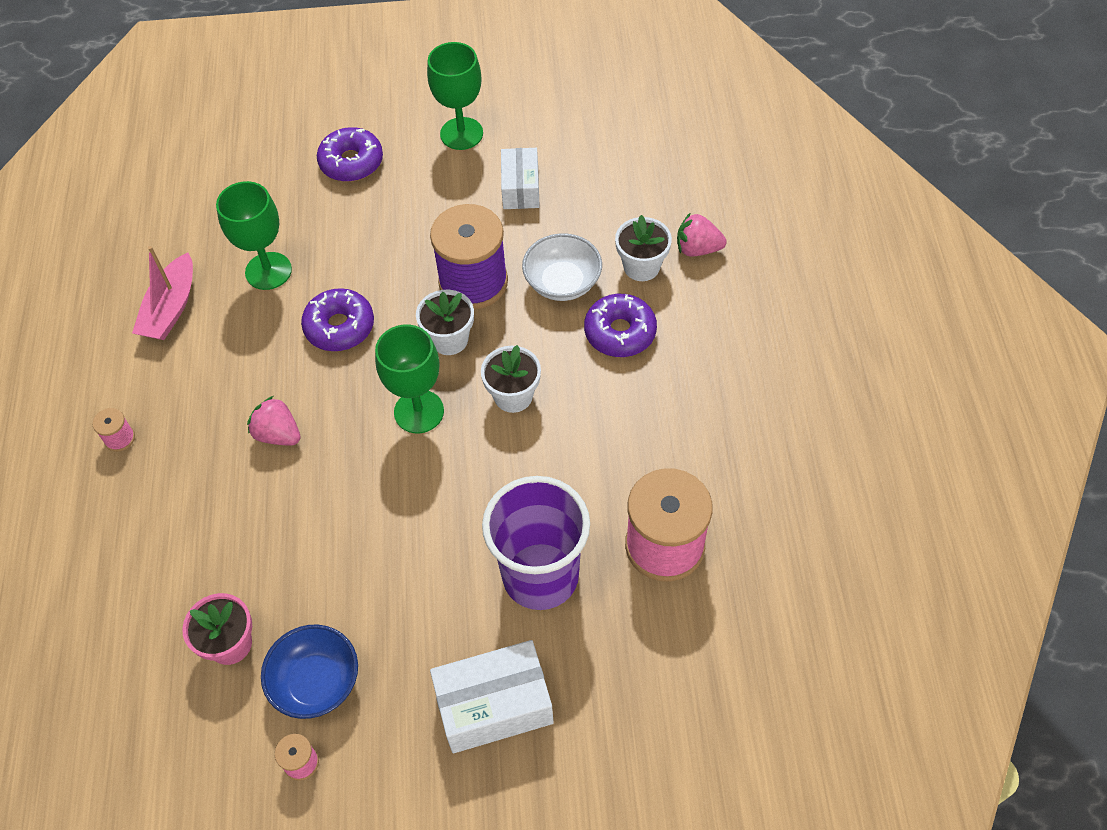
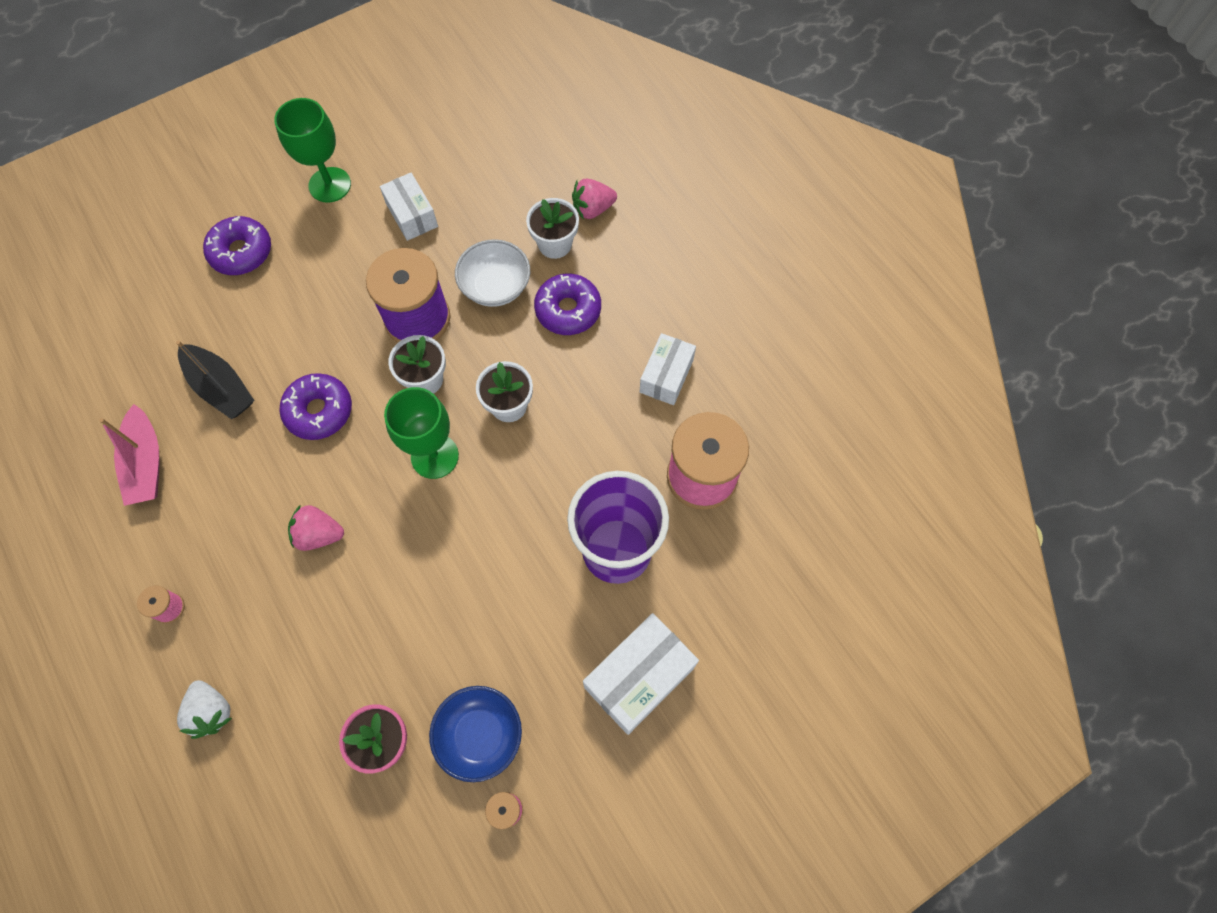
camera: 30 degrees left, 10 degrees up
(103, 543) = (212, 711): none -> white strawberry
(268, 271) = (221, 388): green goblet -> black boat
(683, 434) = (666, 376): none -> white box

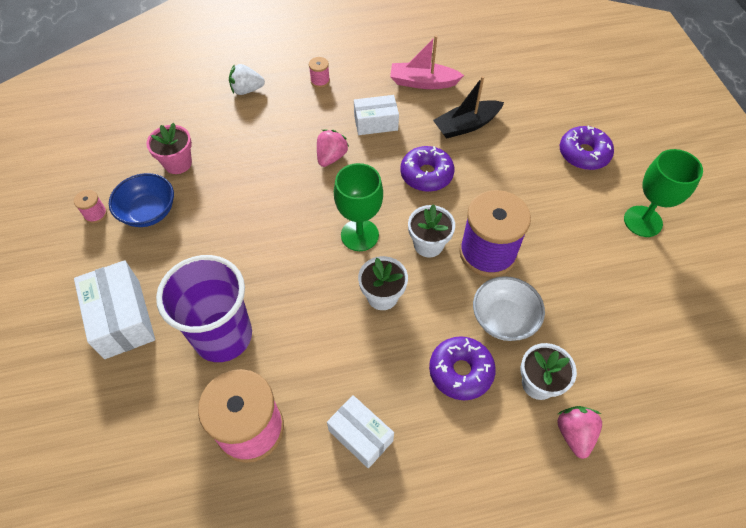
camera: 110 degrees right, 10 degrees down
(412, 215) = (598, 273): white box -> white box (376, 123)

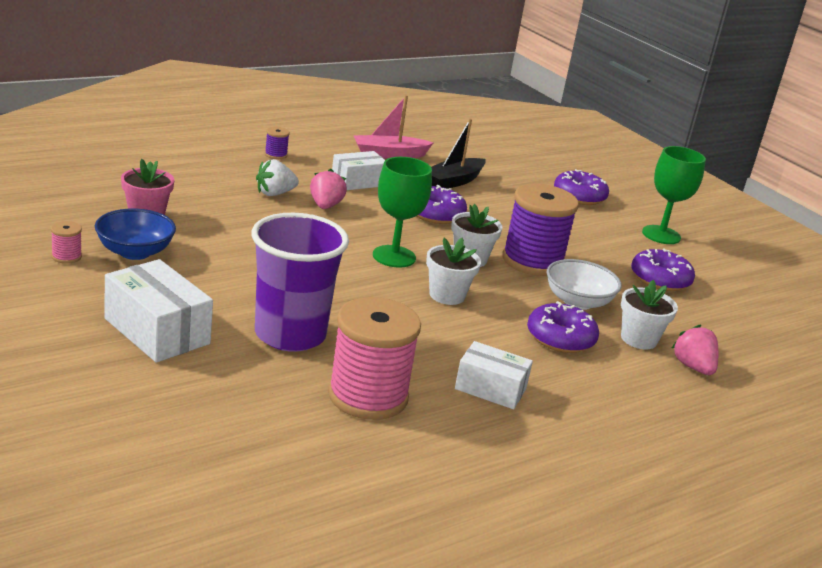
camera: 25 degrees left, 30 degrees down
(247, 90) = (194, 162): white strawberry -> white strawberry (275, 193)
(320, 81) = (276, 155): pink spool -> purple spool
(607, 292) = (660, 279): none -> purple donut

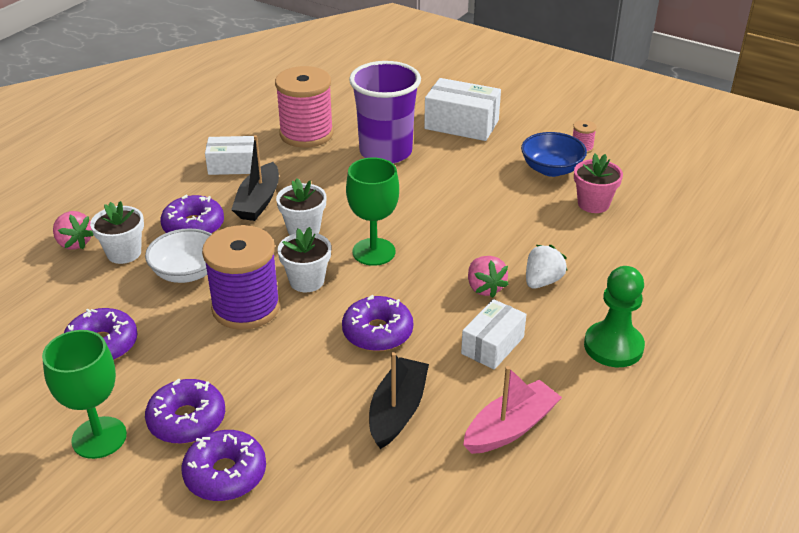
camera: 160 degrees right, 10 degrees up
(276, 155) = (613, 346): purple spool -> green pawn
(479, 337) = (258, 201): none -> black boat
(598, 223) = (187, 420): none -> purple donut

